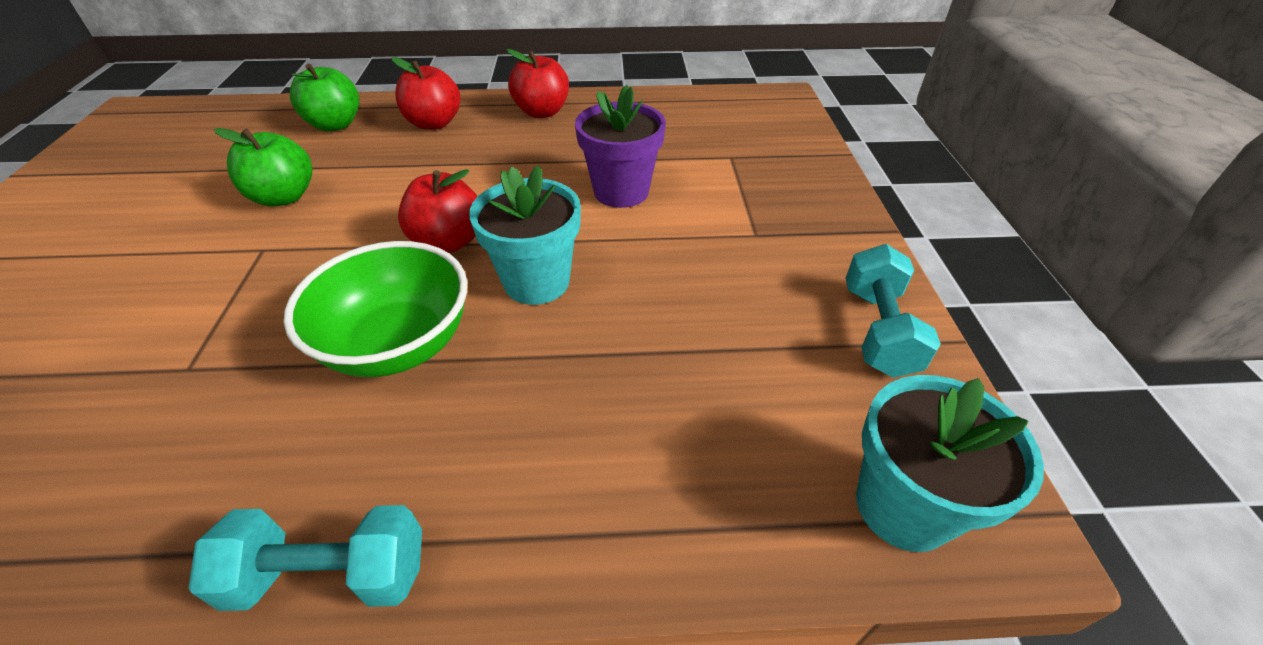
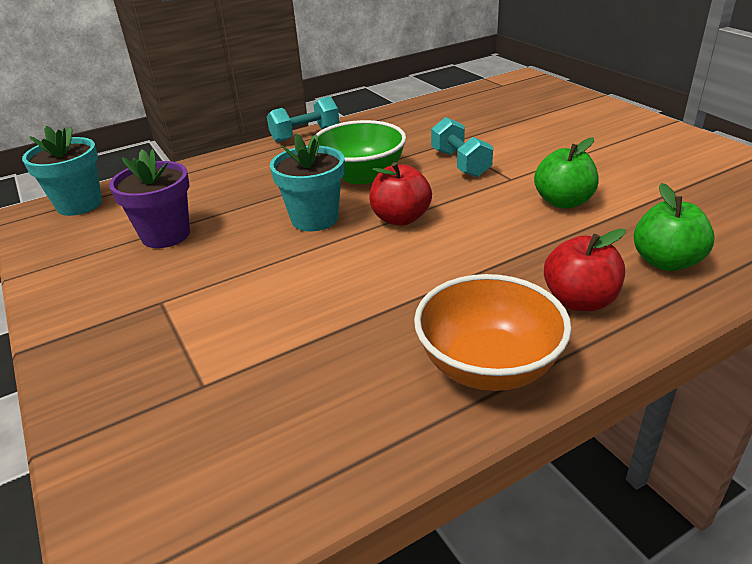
camera: 155 degrees right, 10 degrees down
(542, 112) = (488, 366): red apple -> orange bowl
(621, 191) = (303, 297): purple flower pot -> purple flower pot (166, 235)
(878, 330) = (67, 266): turquoise dumbbell -> turquoise dumbbell (460, 163)

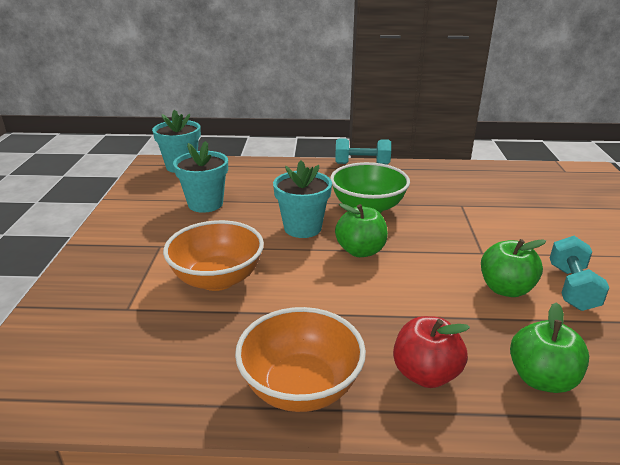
camera: 30 degrees right, 5 degrees down
(166, 235) = (205, 204): purple flower pot -> turquoise flower pot
(278, 307) = (217, 279): none -> orange bowl
(400, 218) = (360, 251): red apple -> green apple
(460, 163) = (453, 225): turquoise dumbbell -> turquoise dumbbell (572, 288)

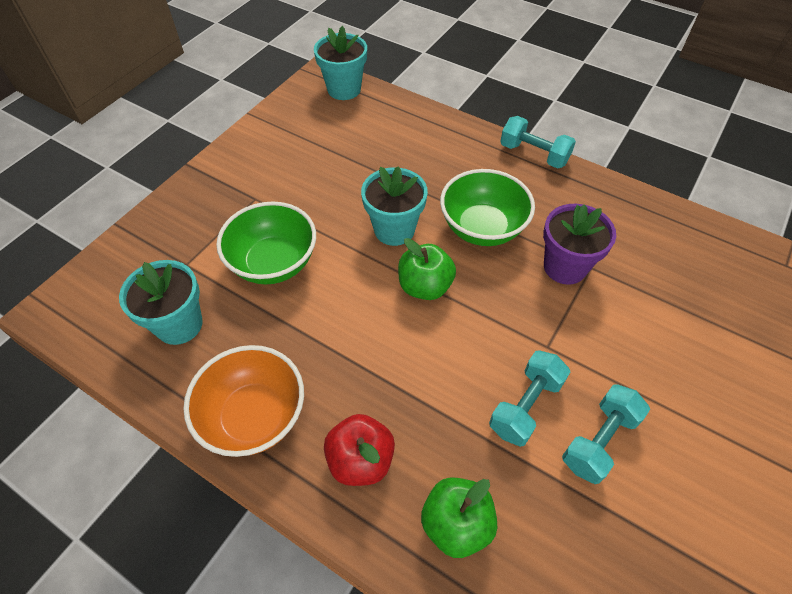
camera: 30 degrees right, 25 degrees up
(205, 204) = (329, 156): turquoise flower pot -> turquoise flower pot (179, 324)
(217, 279) = (274, 263): orange bowl -> green bowl
(445, 210) = (565, 267): none -> purple flower pot
(505, 289) = (525, 406): green apple -> turquoise dumbbell

